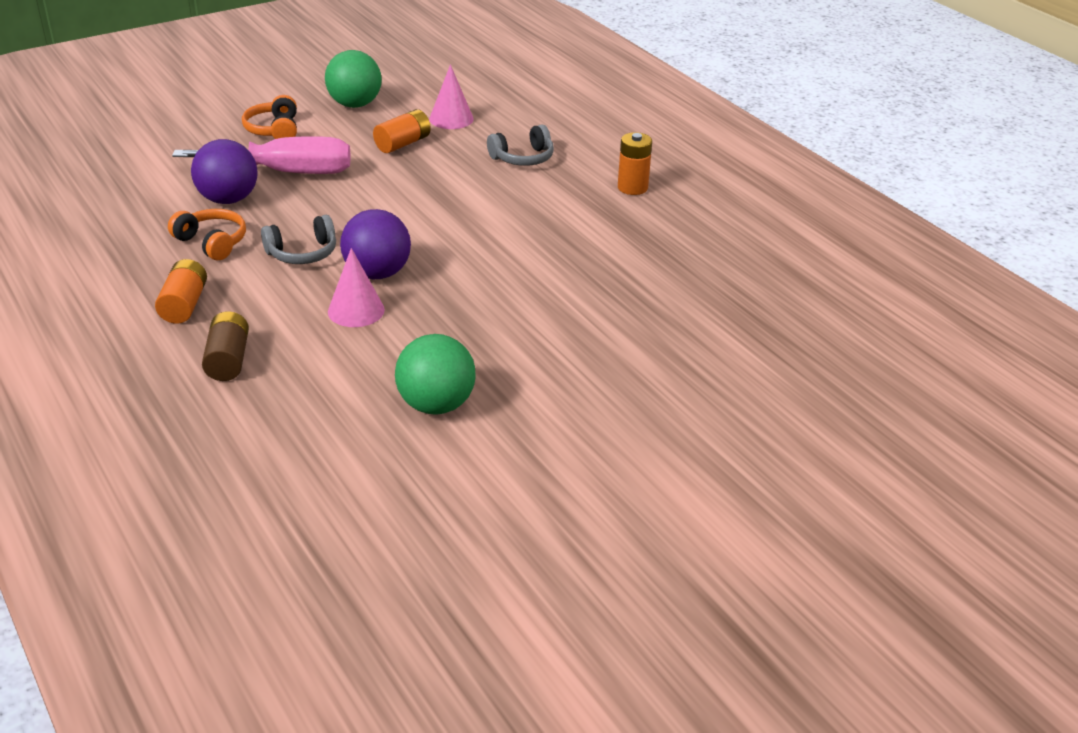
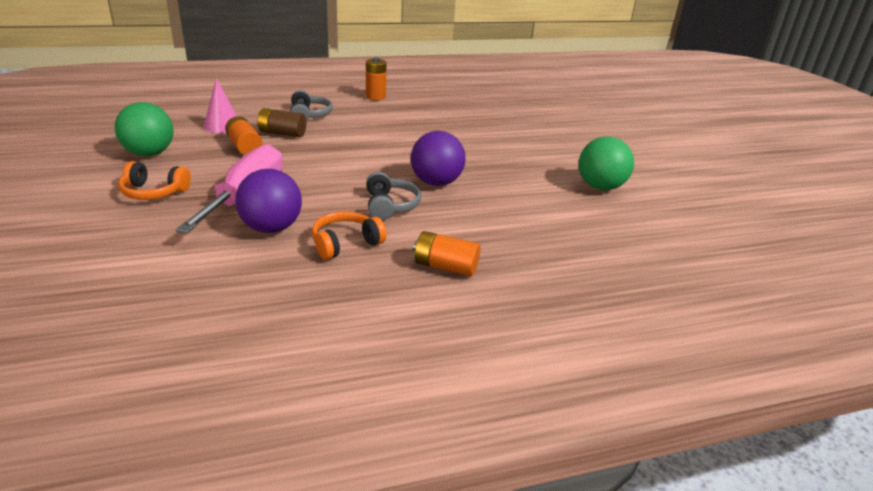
camera: 75 degrees left, 5 degrees down
(228, 360) = (535, 253): brown battery -> brown battery (282, 133)
(356, 310) = (483, 196): pink cone -> none

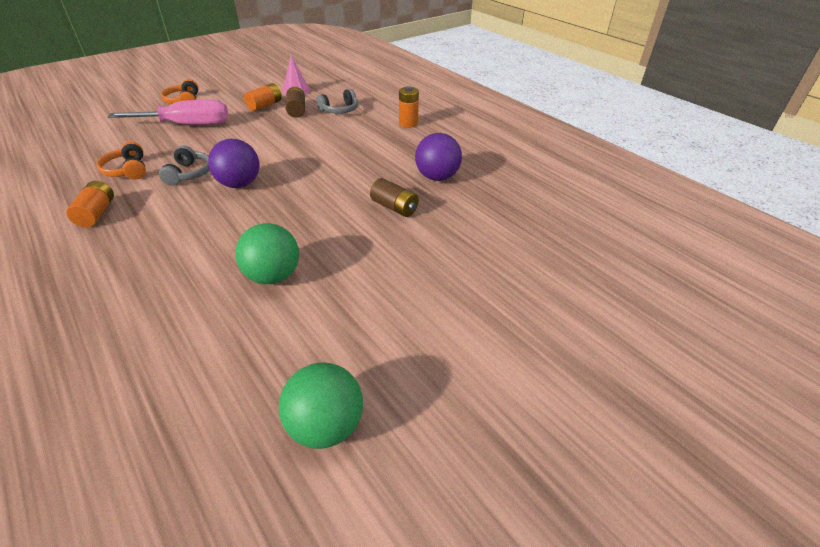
camera: 70 degrees right, 10 degrees up
(149, 153) = (237, 86): green ball -> green ball (325, 426)
(271, 228) = (145, 143): purple ball -> purple ball (437, 177)
(345, 243) = (127, 170): orange headphones -> orange headphones turned 150 degrees counterclockwise
(390, 206) = (189, 174): grey headphones -> grey headphones turned 60 degrees counterclockwise
(522, 130) = (394, 207): none -> brown battery

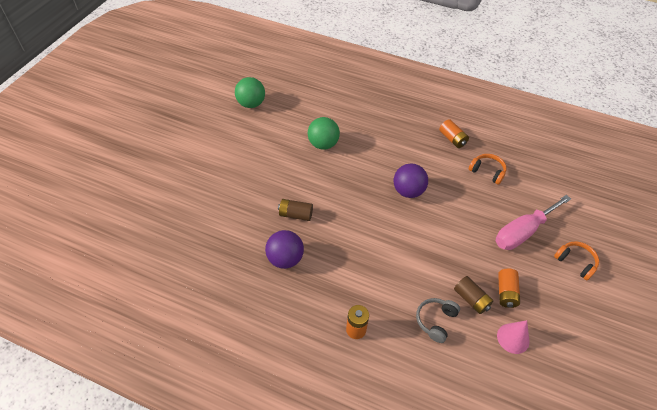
camera: 150 degrees right, 10 degrees up
(189, 174) = (448, 186): grey headphones -> none

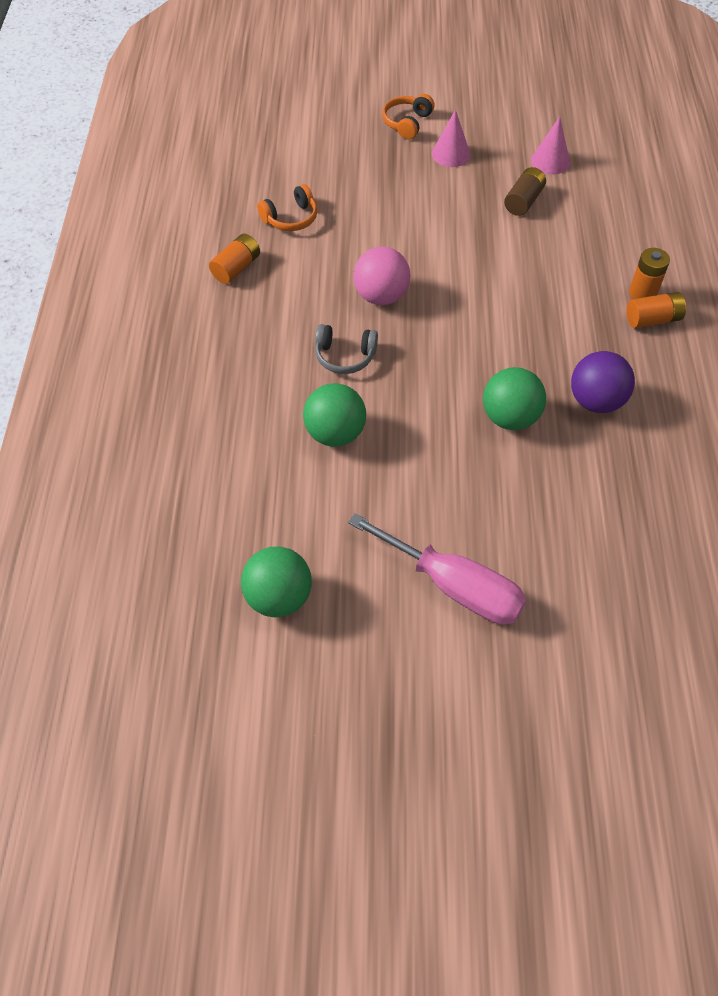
camera: 110 degrees left, 5 degrees up
(295, 214) = (510, 417): brown battery -> green ball
(408, 191) = (381, 296): purple ball -> pink ball
(435, 321) = (576, 226): grey headphones -> grey headphones (345, 356)
(487, 172) = (291, 218): orange headphones -> orange headphones turned 135 degrees counterclockwise
(506, 292) = (492, 174): orange battery -> orange battery (652, 319)
(522, 232) = (386, 171): pink screwdriver -> pink screwdriver (454, 586)
(534, 275) = (451, 154): none -> pink cone

